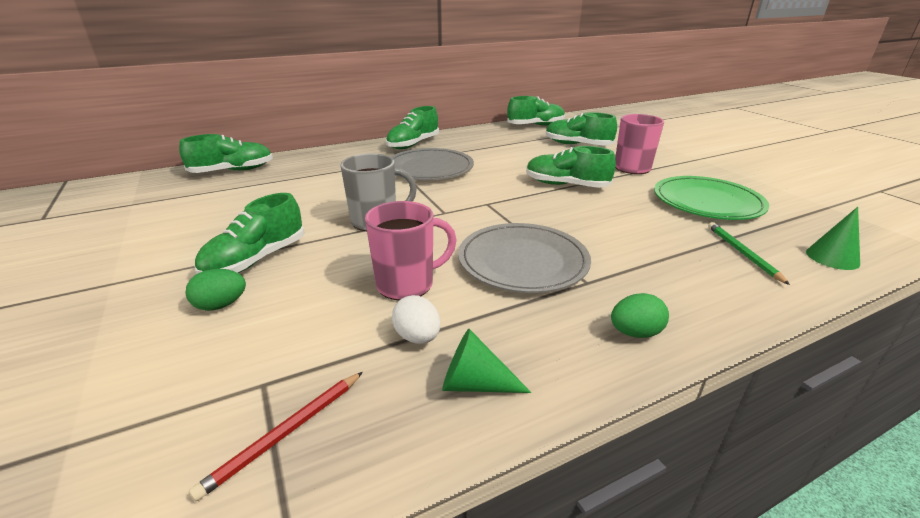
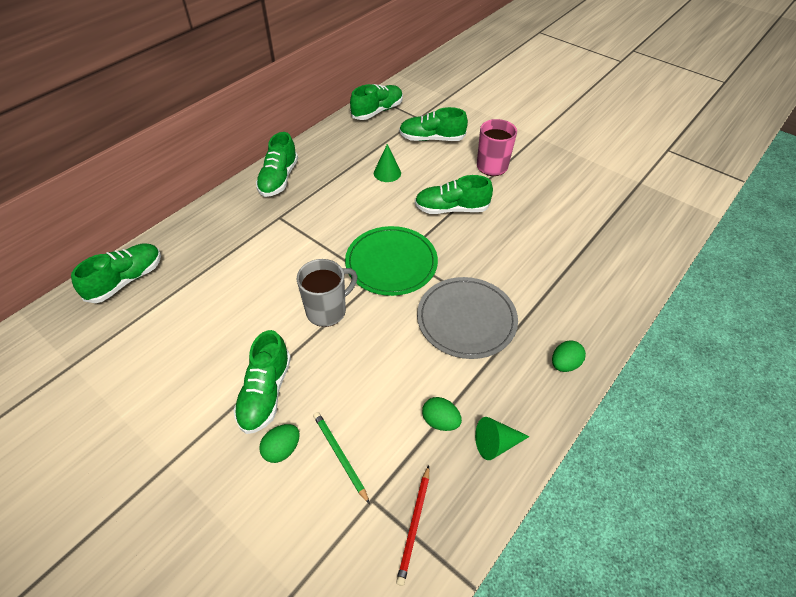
camera: 25 degrees left, 20 degrees up
(407, 284) = (401, 375): pink mug -> none
(417, 337) = (440, 421): white egg -> green egg
(429, 168) = (321, 217): grey plate -> none
(707, 202) = (562, 201): green plate -> green plate (391, 263)
(742, 253) = (601, 259): green pencil -> green pencil (340, 456)
(832, 257) = (652, 245): green cone -> green cone (387, 173)

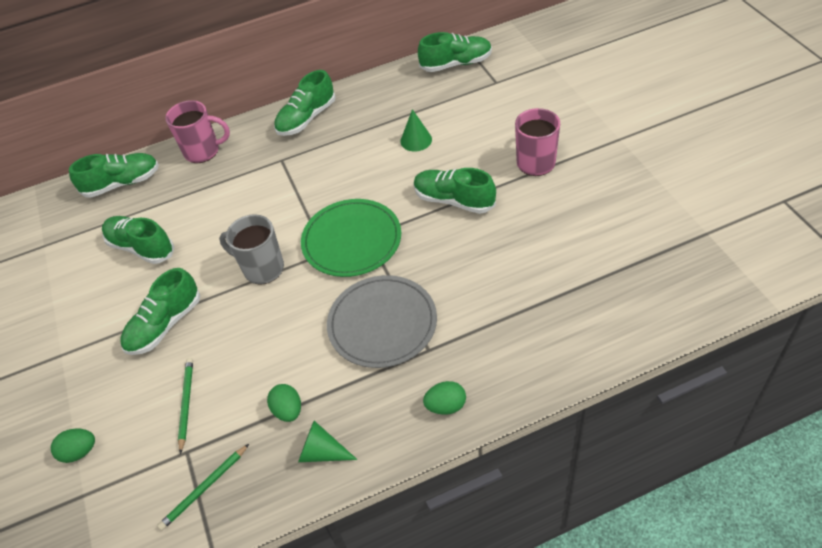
camera: 35 degrees right, 0 degrees up
(196, 230) = (203, 151): none -> pink mug
(282, 449) = (147, 378): green egg -> green egg (79, 452)
(327, 311) = (262, 268): grey mug -> grey mug turned 150 degrees counterclockwise
(414, 525) = (204, 488): red pencil -> green pencil
(431, 139) = (492, 112): green shoe -> green shoe (141, 247)

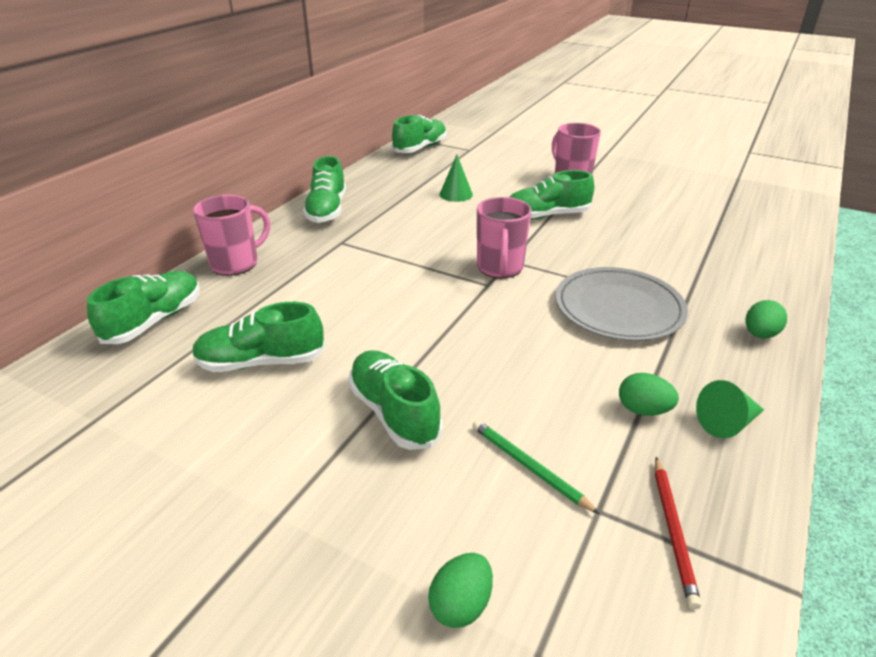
camera: 45 degrees left, 15 degrees down
(165, 325) = (394, 412): green shoe -> green shoe turned 150 degrees clockwise
(204, 488) = (673, 530): green pencil -> red pencil
(262, 268) = (441, 320): grey mug -> none
(352, 240) = (500, 268): green plate -> pink mug

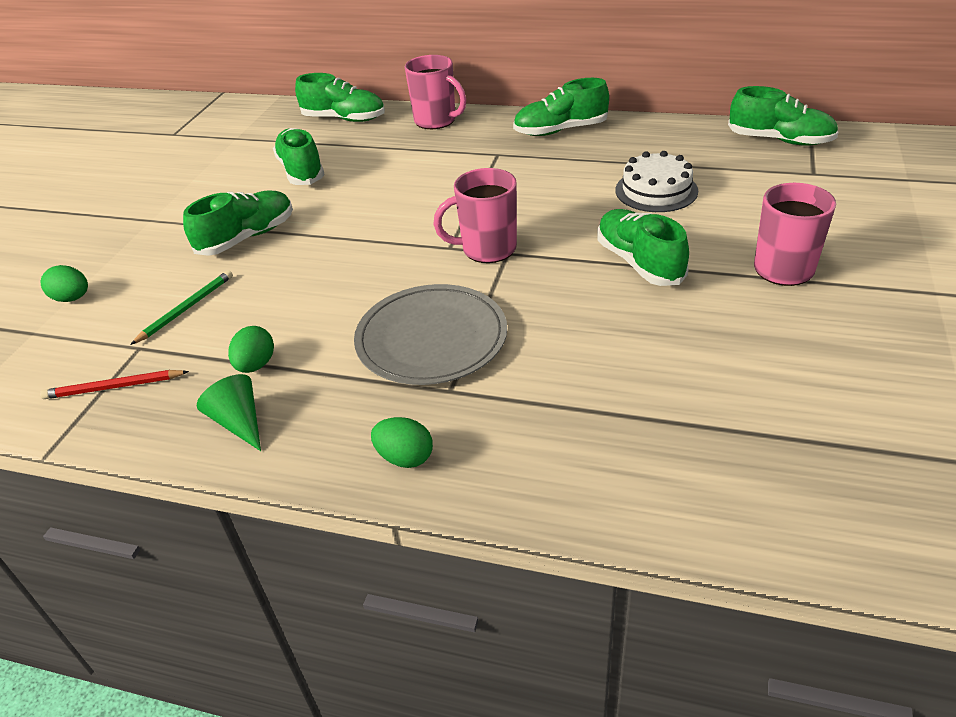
camera: 80 degrees right, 5 degrees up
(456, 194) = (656, 190): green cone -> white cake

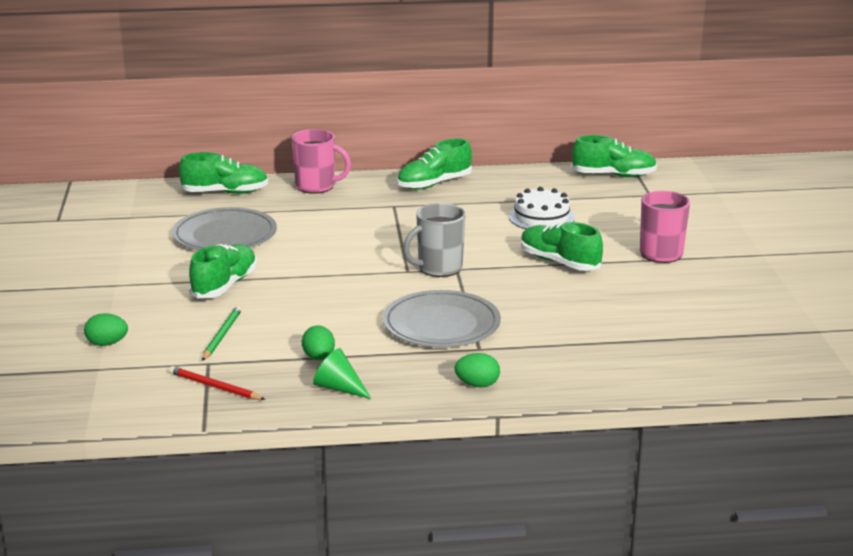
camera: 25 degrees left, 15 degrees down
(114, 387) = (214, 387): red pencil -> red pencil turned 60 degrees clockwise
(301, 171) = (225, 235): green shoe -> grey plate
(487, 249) = (438, 268): pink mug -> grey mug

